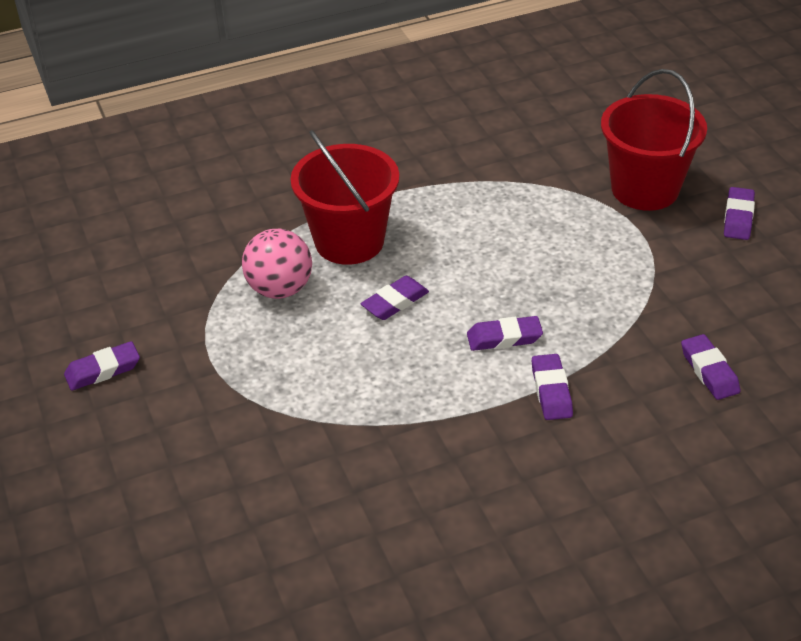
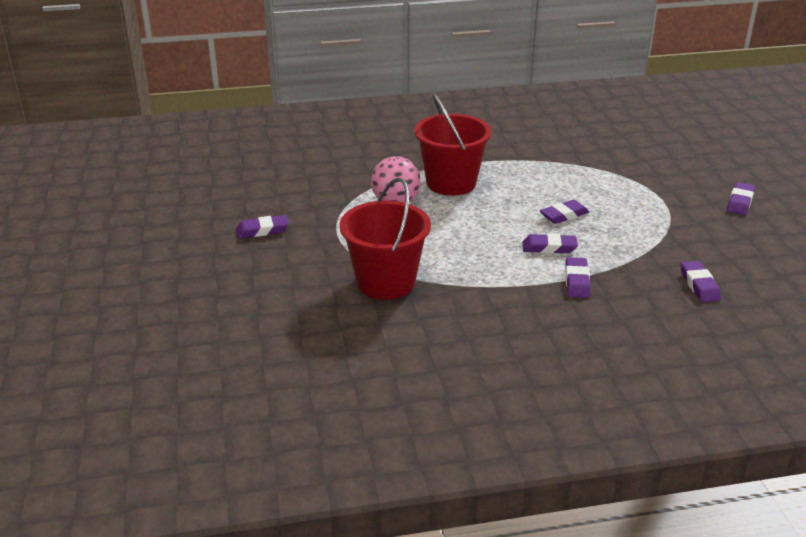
camera: 10 degrees right, 10 degrees down
(395, 302) = (475, 219): purple eraser -> purple eraser (564, 215)
(645, 189) = (672, 179): red bucket -> red bucket (386, 282)

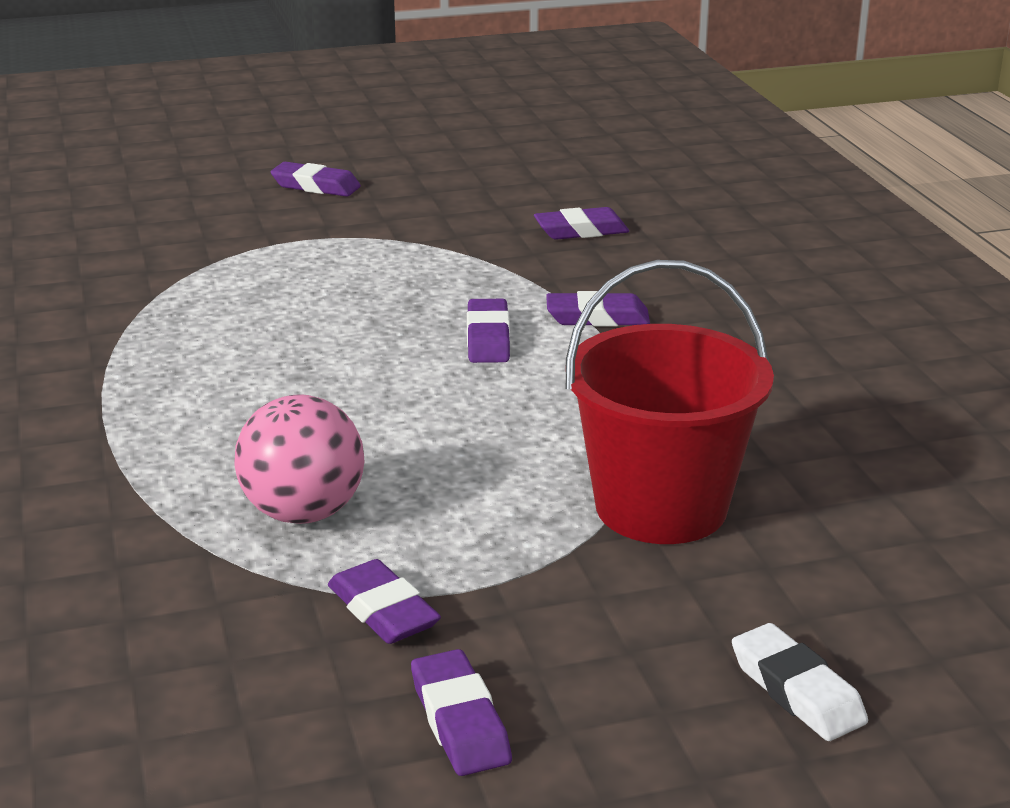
camera: 95 degrees left, 5 degrees down
(252, 299) = (796, 691): none -> white eraser
(451, 183) = (210, 443): red bucket -> none
(564, 215) = (363, 322): purple eraser -> purple eraser (383, 611)

